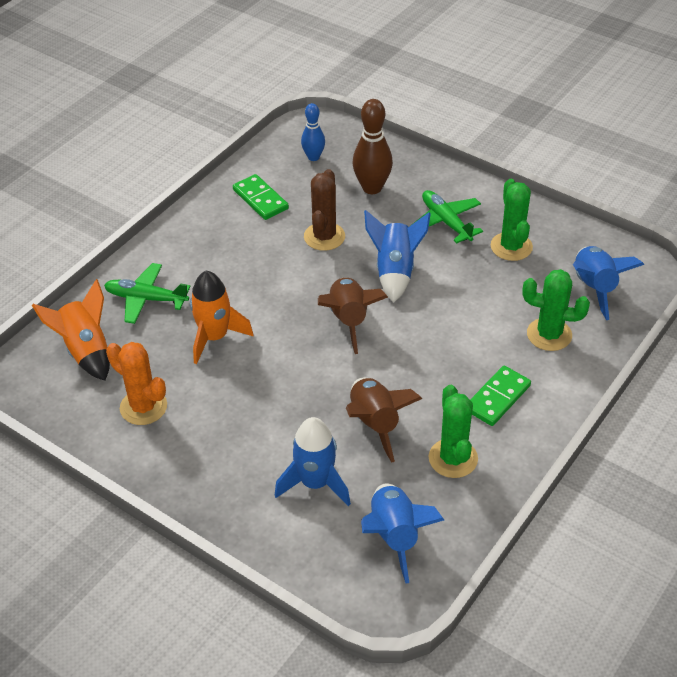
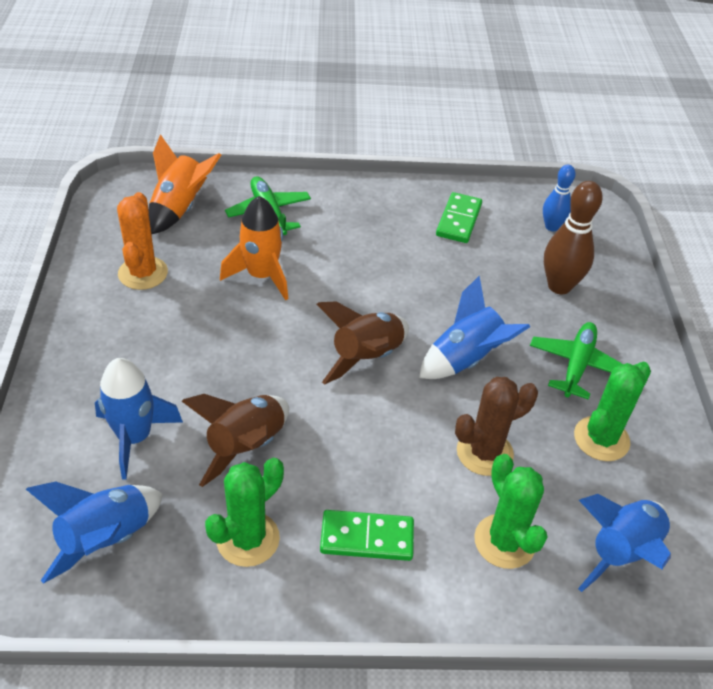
camera: 50 degrees right, 0 degrees up
(324, 237) = (458, 285): brown cactus -> brown cactus (484, 452)

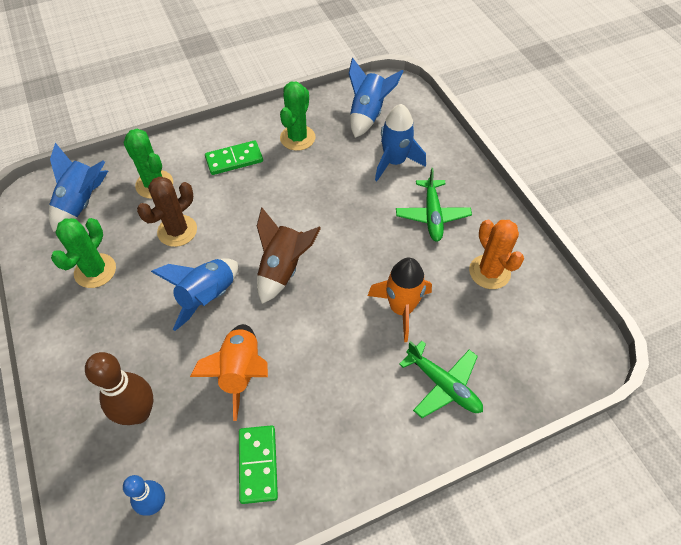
camera: 160 degrees right, 10 degrees up
(179, 208) = (521, 352): orange rocket -> orange rocket (241, 372)
(246, 446) = (328, 180): brown rocket -> none
(576, 365) = (117, 327): green plane -> green plane (432, 215)

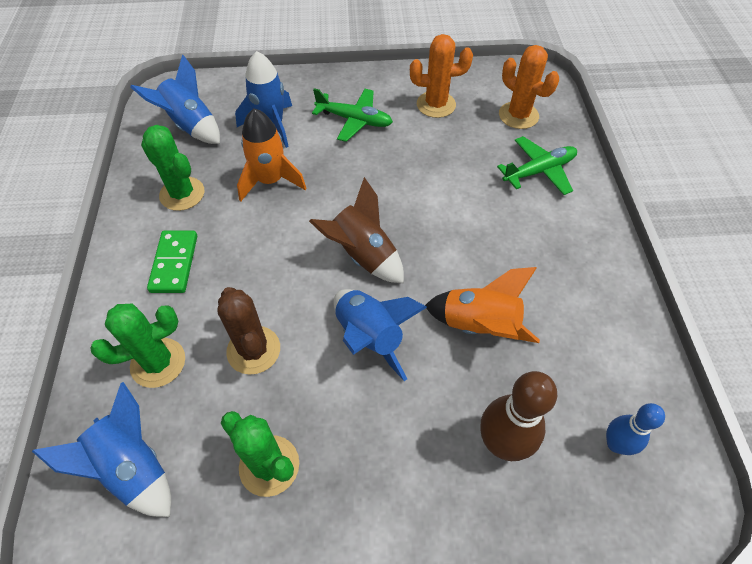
camera: 70 degrees left, 0 degrees up
(258, 464) = (588, 334): green domino -> none
(401, 308) = (451, 175): orange rocket -> orange rocket (270, 181)
(516, 349) = (518, 115): none -> orange cactus

